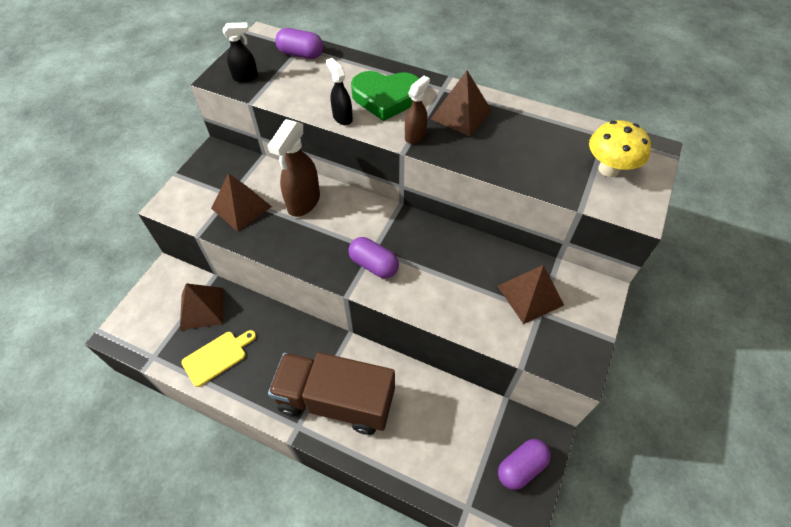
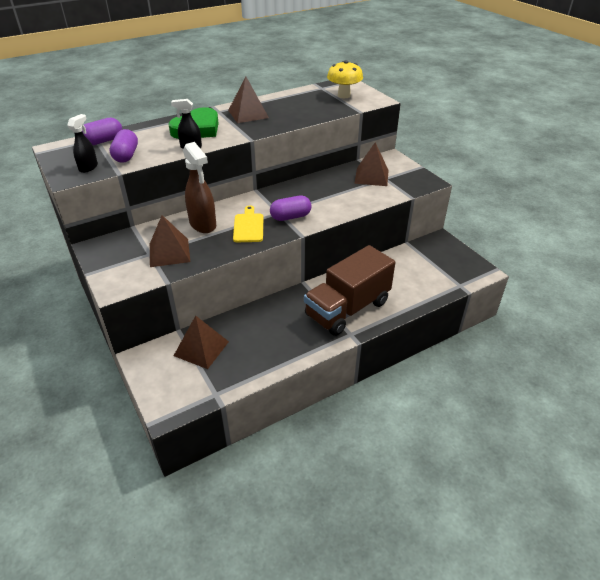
camera: 55 degrees left, 15 degrees down
(217, 357) = (255, 355): yellow cutting board -> yellow cutting board (248, 226)
(415, 136) = (244, 131): brown spray bottle -> none
(521, 467) = (451, 255): purple capsule -> purple capsule (126, 156)

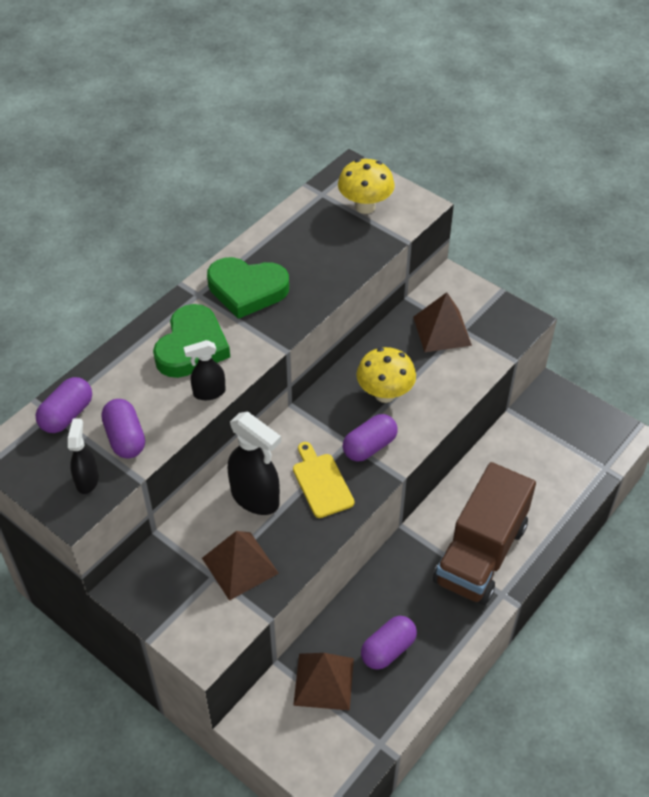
camera: 20 degrees left, 10 degrees up
(203, 224) = (255, 498): brown spray bottle -> black spray bottle
(248, 114) = (247, 290): brown pyramid -> green heart
(254, 343) = (388, 649): none -> purple capsule
(316, 196) = (385, 394): none -> yellow mushroom

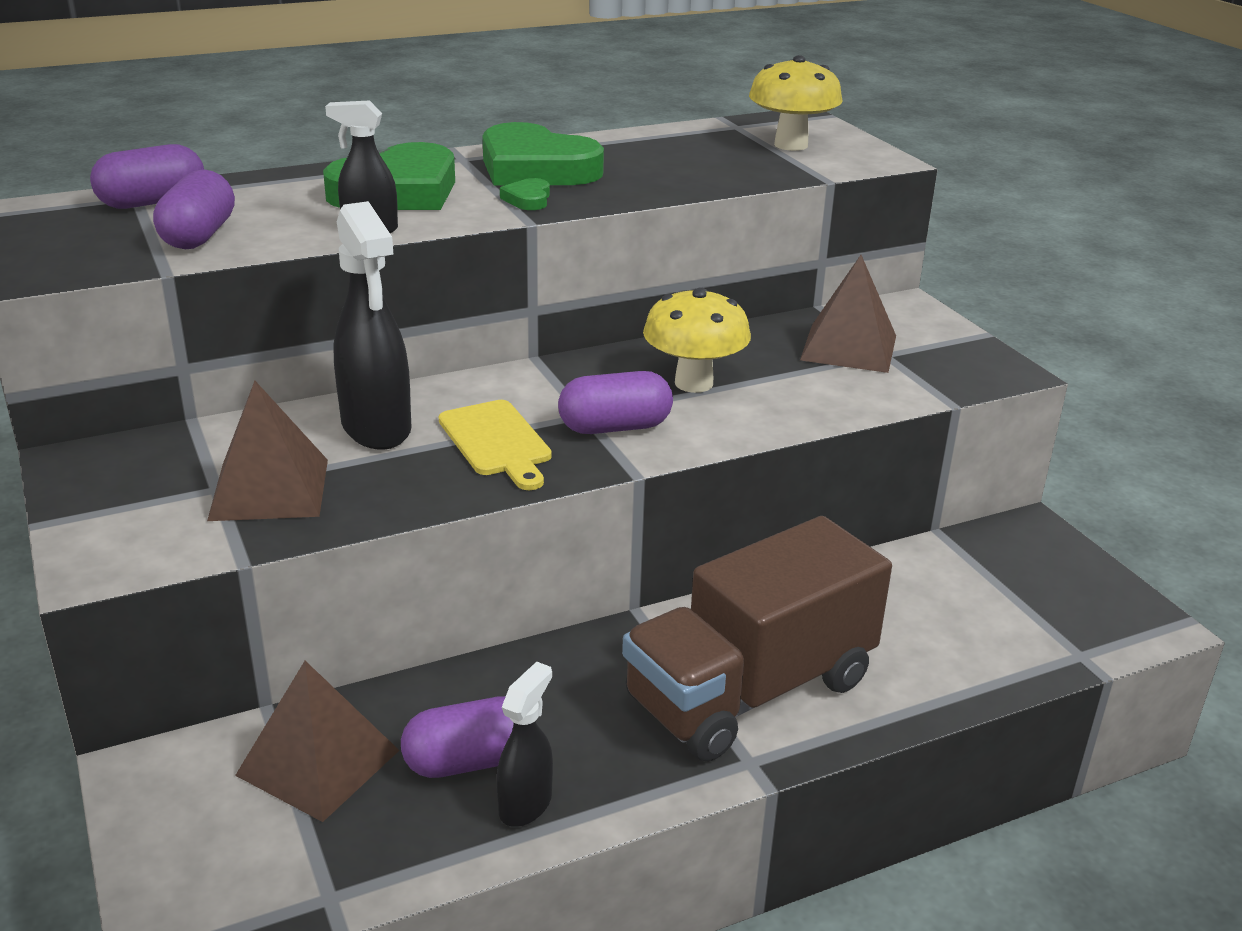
camera: 25 degrees right, 20 degrees down
(87, 480) = (94, 255): black spray bottle -> black spray bottle (526, 804)
(267, 326) = (528, 199): none -> green heart
(321, 482) = (497, 442): yellow cutting board -> yellow cutting board turned 150 degrees clockwise

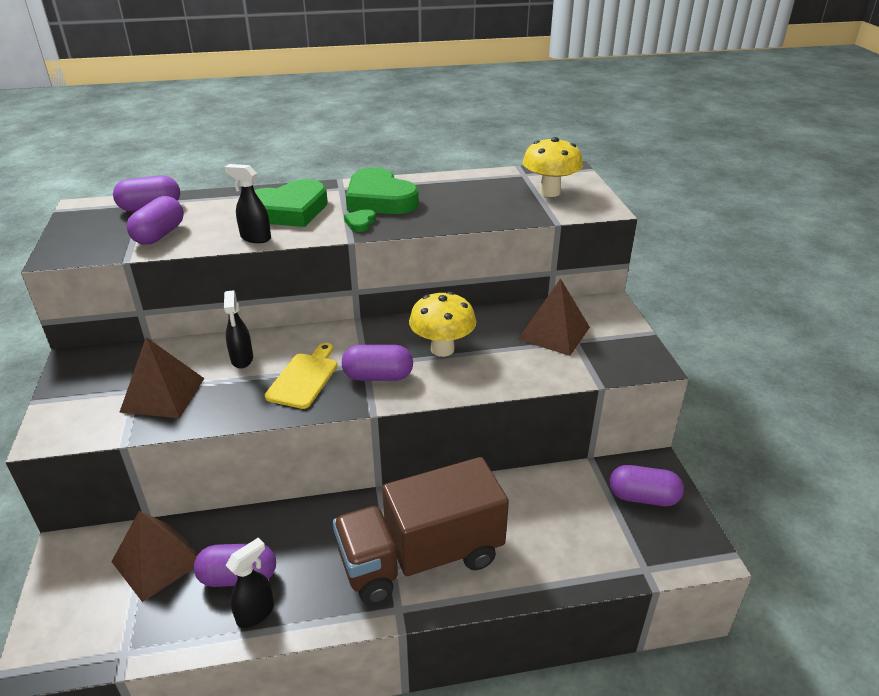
camera: 15 degrees right, 5 degrees up
(376, 428) = (242, 359): black spray bottle -> black spray bottle, size x0.57
(497, 442) = (304, 378): yellow cutting board -> yellow cutting board turned 150 degrees counterclockwise
(1034, 568) = (643, 497): none -> purple capsule

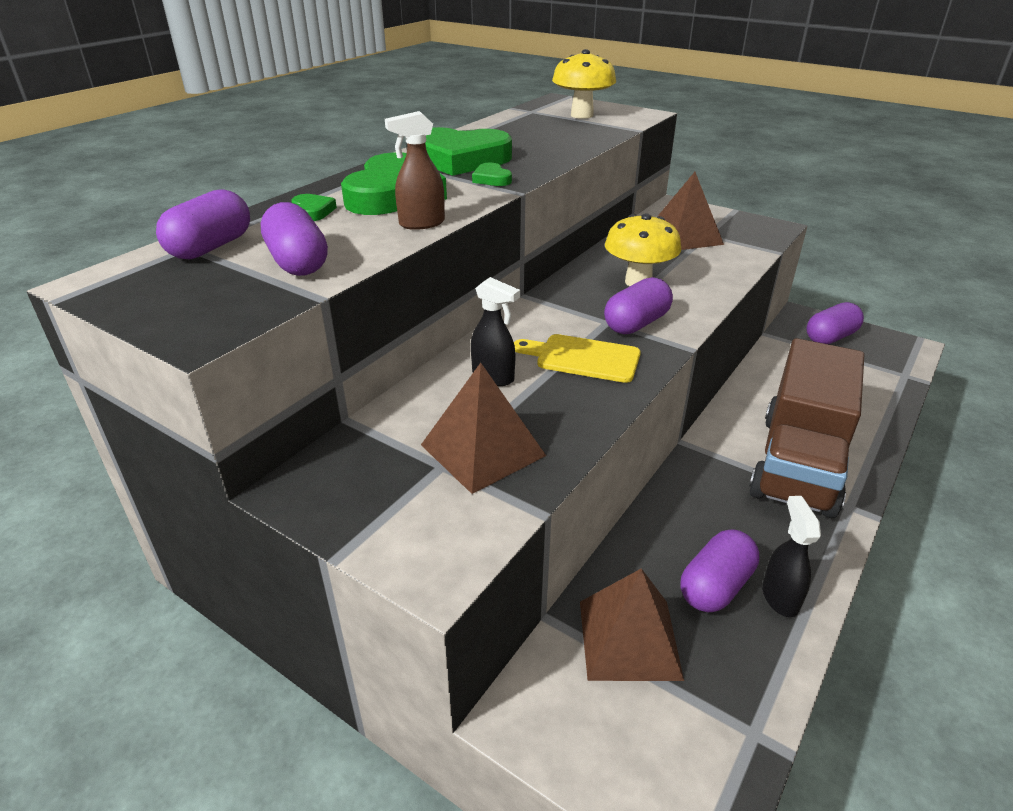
camera: 45 degrees left, 0 degrees up
(230, 205) = (312, 211): none -> green heart
(255, 238) = (421, 224): black spray bottle -> brown spray bottle
(304, 378) = (583, 358): yellow cutting board -> yellow cutting board turned 45 degrees counterclockwise

